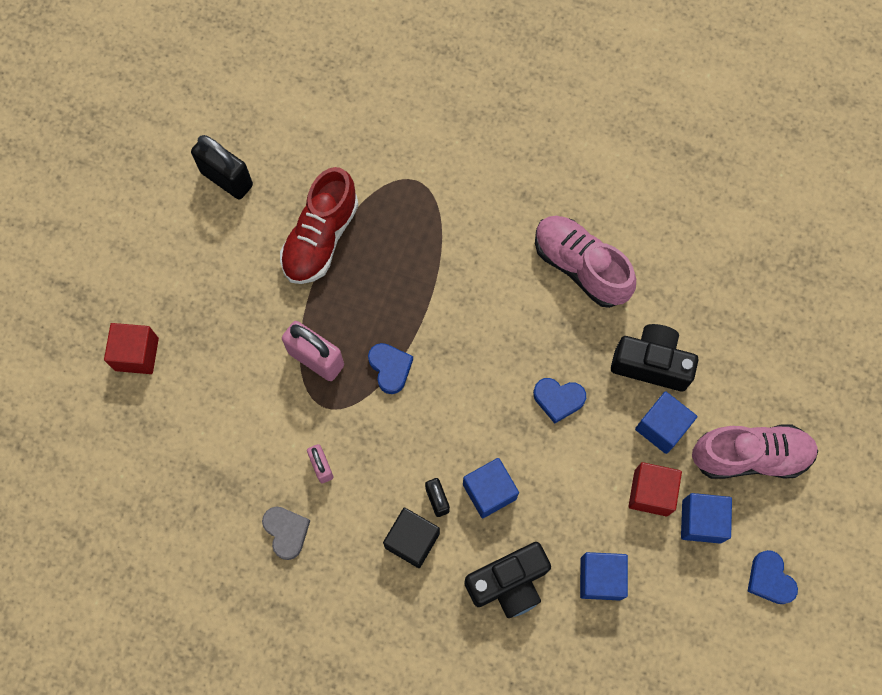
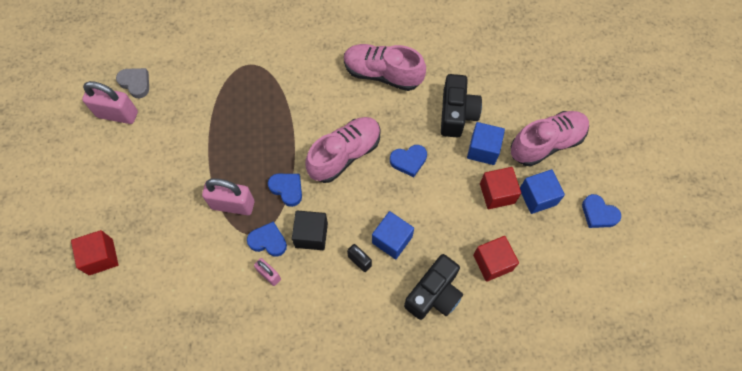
camera: 25 degrees left, 5 degrees down
(227, 179) = (117, 114): black padlock -> pink padlock
(286, 532) = (264, 330): grey heart -> grey heart (135, 83)
(321, 238) = (201, 126): red shoe -> none
(338, 424) = (268, 241): none -> blue heart
(412, 540) = (355, 296): black cube -> black cube (311, 235)
(481, 355) = (345, 154): none -> pink shoe
(600, 578) = (492, 262): blue cube -> red cube
(651, 363) = (456, 114): black camera -> black camera turned 105 degrees clockwise

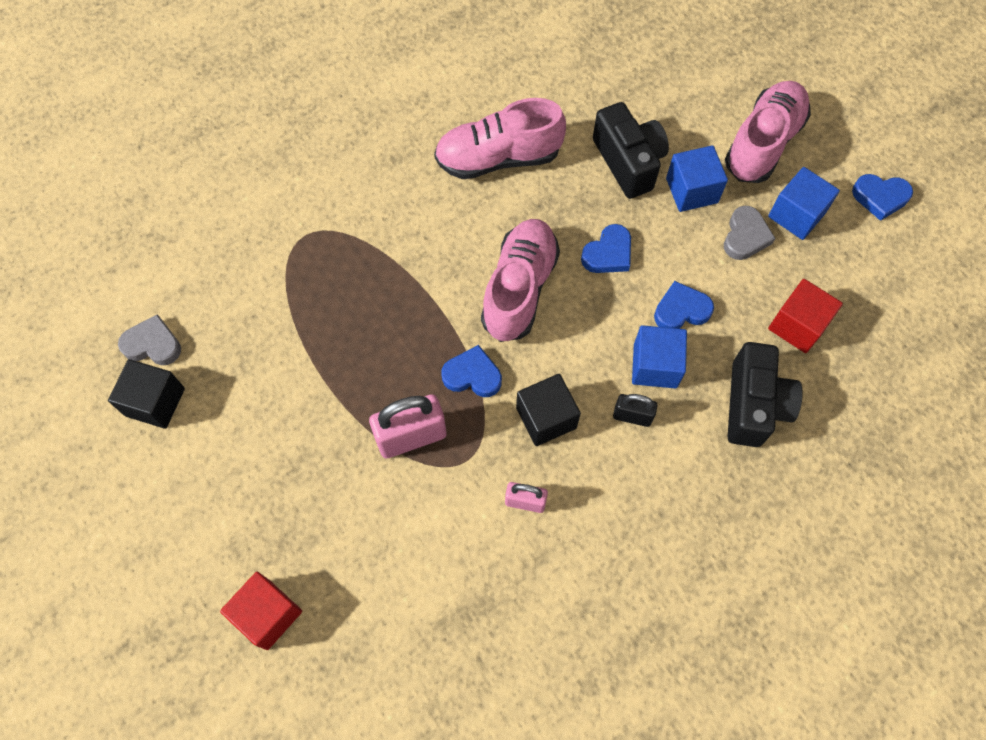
camera: 30 degrees left, 0 degrees up
(117, 114) = (155, 402): pink padlock -> black cube
(268, 241) = (493, 458): blue heart -> blue heart (681, 310)
(497, 193) = (745, 236): red cube -> grey heart

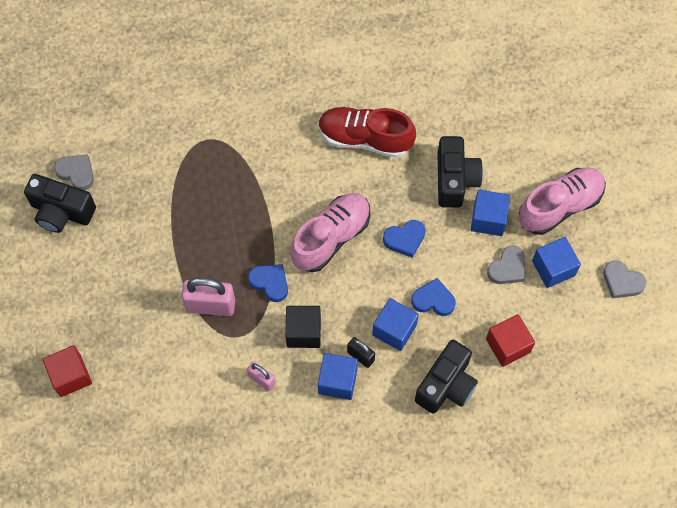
camera: 25 degrees right, 0 degrees up
(155, 402) = (61, 212): black cube -> black camera
(498, 158) = (365, 139): pink shoe -> red shoe
(621, 460) = (337, 381): none -> blue cube
(880, 197) = (622, 282): blue heart -> grey heart

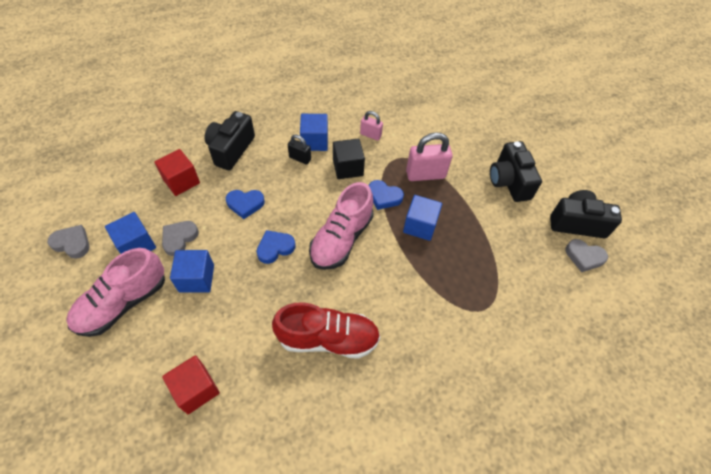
camera: 165 degrees right, 10 degrees down
(70, 376) = (505, 120): red cube -> red cube (196, 389)
(394, 330) = (276, 179): blue cube -> blue cube (420, 225)
(455, 180) = (231, 311): black camera -> black camera (509, 181)

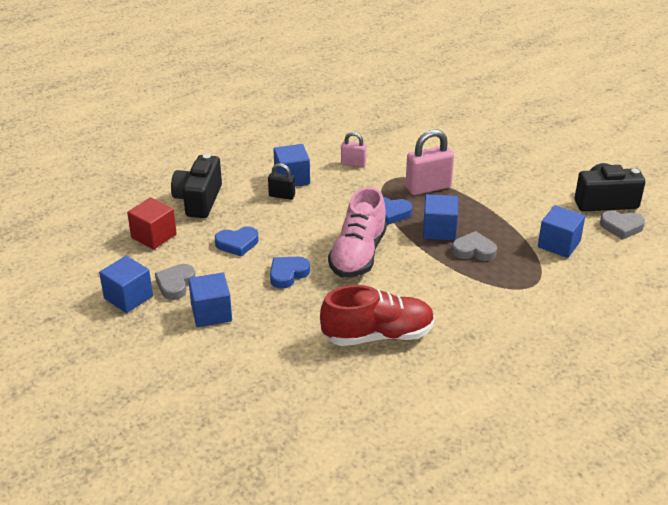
camera: 10 degrees left, 20 degrees down
(72, 243) = (52, 308): grey heart -> grey heart (474, 250)
(123, 303) = (138, 346): pink shoe -> none
(196, 389) = (253, 399): red cube -> none
(348, 167) = (339, 195): black cube -> none
(509, 181) = (521, 179): black camera -> none
(521, 265) = (559, 244): none -> blue cube

